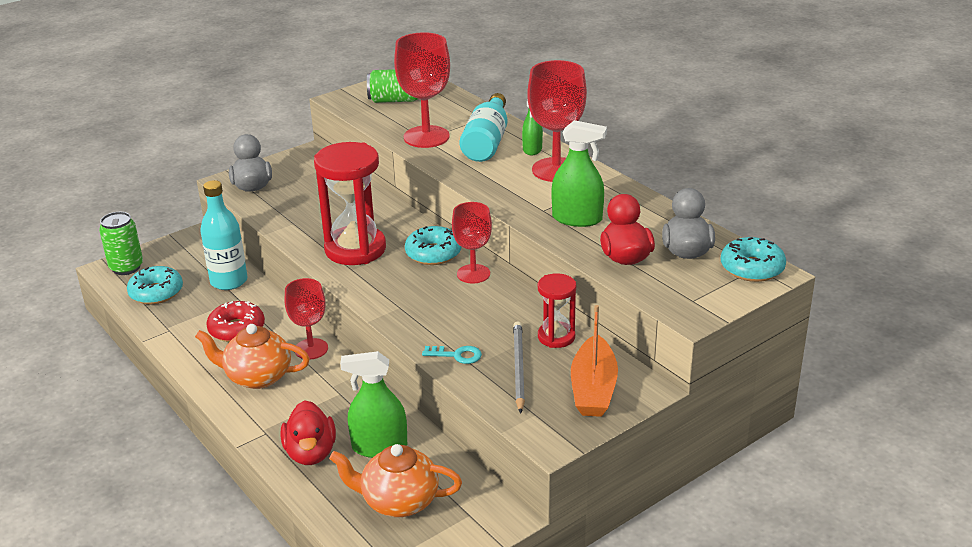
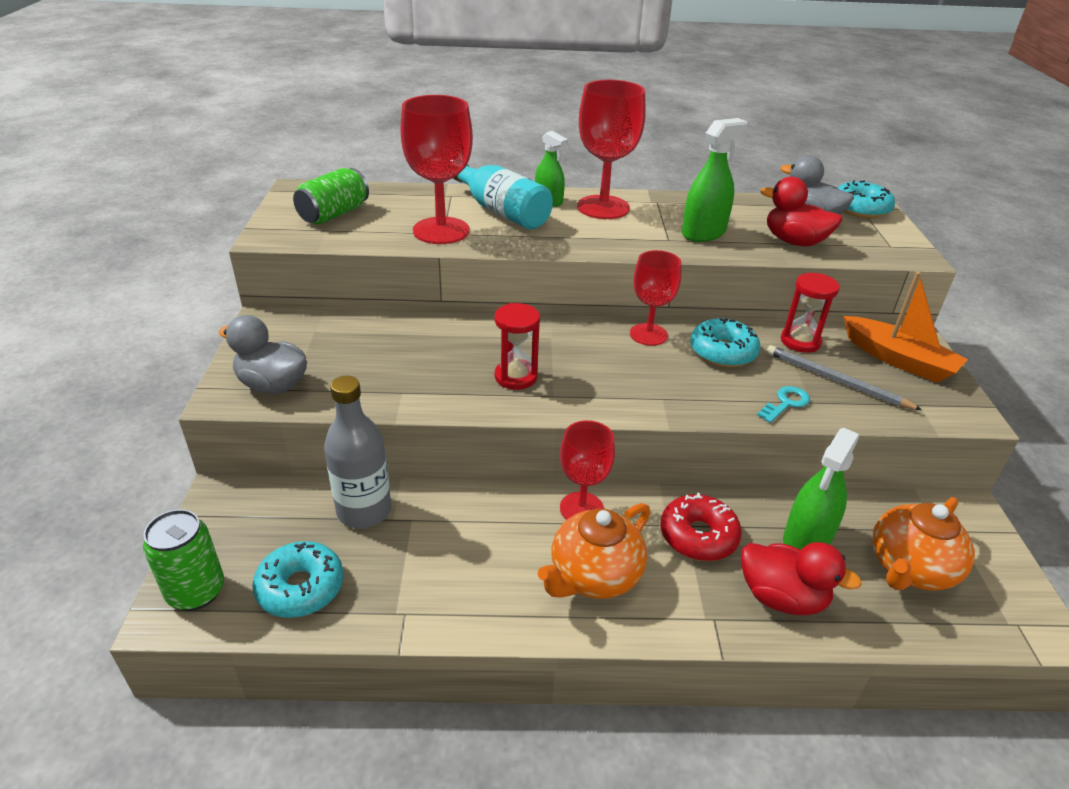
camera: 55 degrees left, 5 degrees up
(229, 281) = (364, 511): turquoise bottle -> grey bottle
(237, 329) = (476, 549): red donut -> red donut (698, 536)
(355, 249) = (516, 377): red hourglass -> red hourglass, size x0.54
(433, 253) = (584, 338): turquoise donut -> turquoise donut (722, 352)

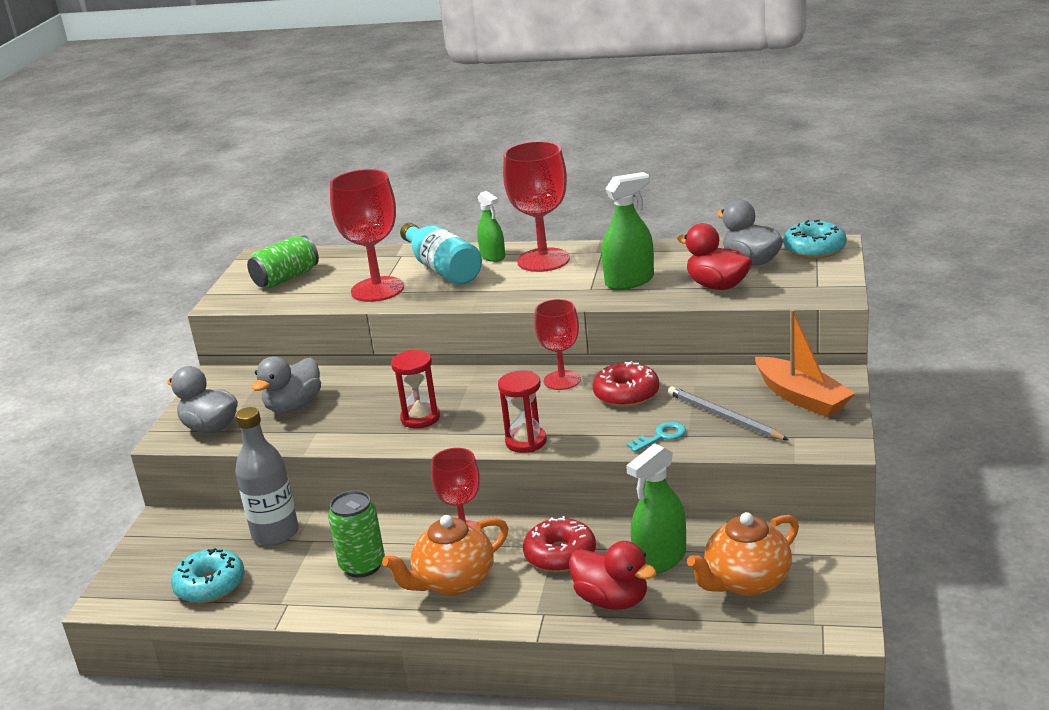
camera: 15 degrees right, 10 degrees down
(196, 592) = (130, 586): green can -> green can (362, 566)
(365, 359) = (293, 406): none -> grey duck
(722, 352) = (626, 394): turquoise donut -> red donut
(800, 341) = (711, 383): red hourglass -> red hourglass (526, 442)

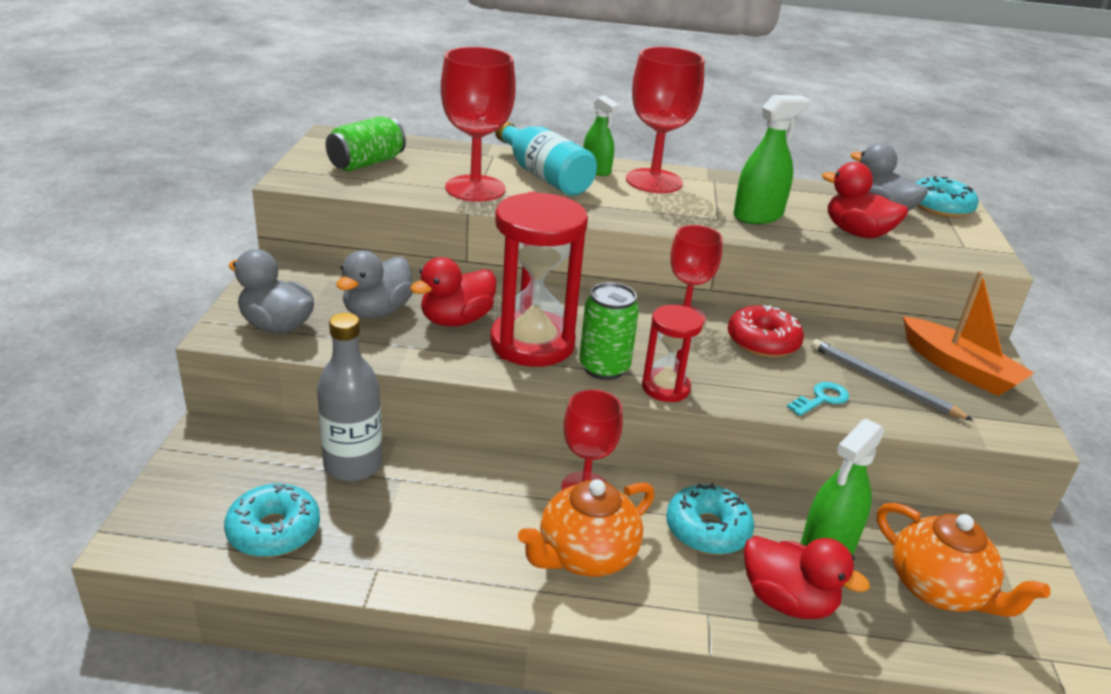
camera: 10 degrees left, 5 degrees up
(359, 406) = (456, 320): none -> red duck
(362, 566) = (467, 521): green can -> green can (604, 368)
(420, 418) = (532, 343): red hourglass -> red hourglass, size x1.84
(560, 555) = (707, 530): red donut -> turquoise donut
(746, 582) = (939, 589): orange teapot -> orange teapot turned 90 degrees counterclockwise

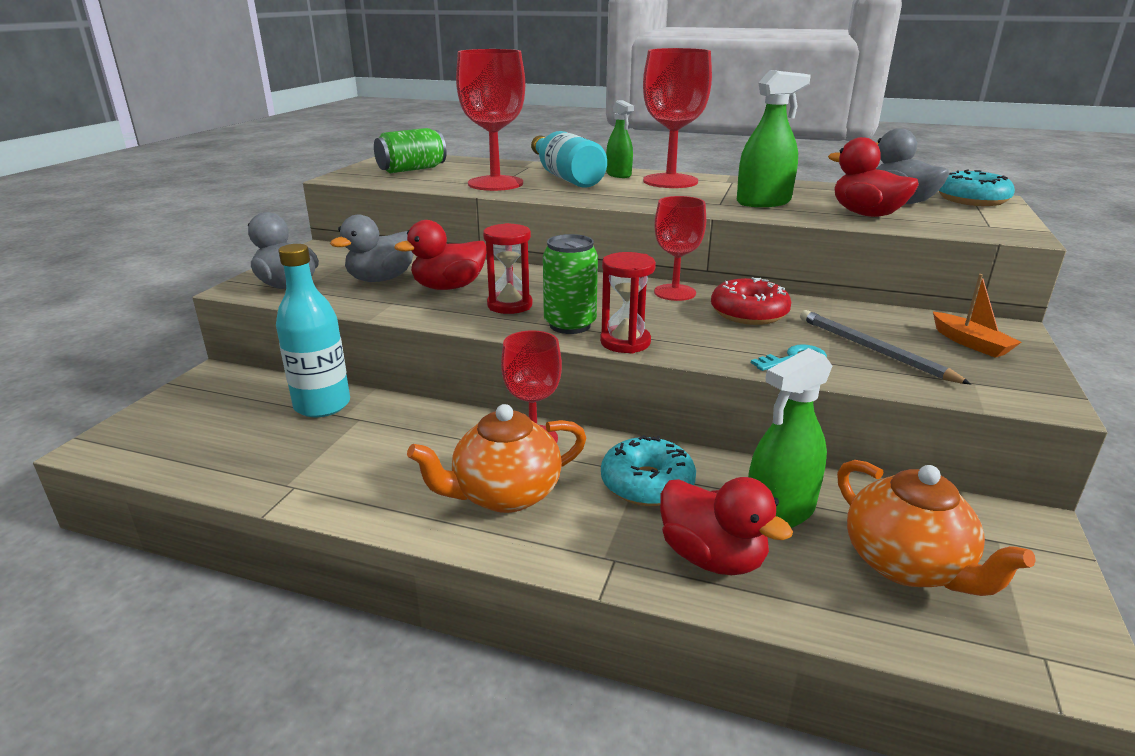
camera: 15 degrees right, 5 degrees down
(274, 531) = (219, 449): turquoise donut -> none
(353, 465) = (322, 405): grey bottle -> turquoise bottle
(532, 343) = (509, 305): red hourglass -> red hourglass, size x0.54
(959, 369) = (970, 343): orange boat -> orange boat, size x0.60

